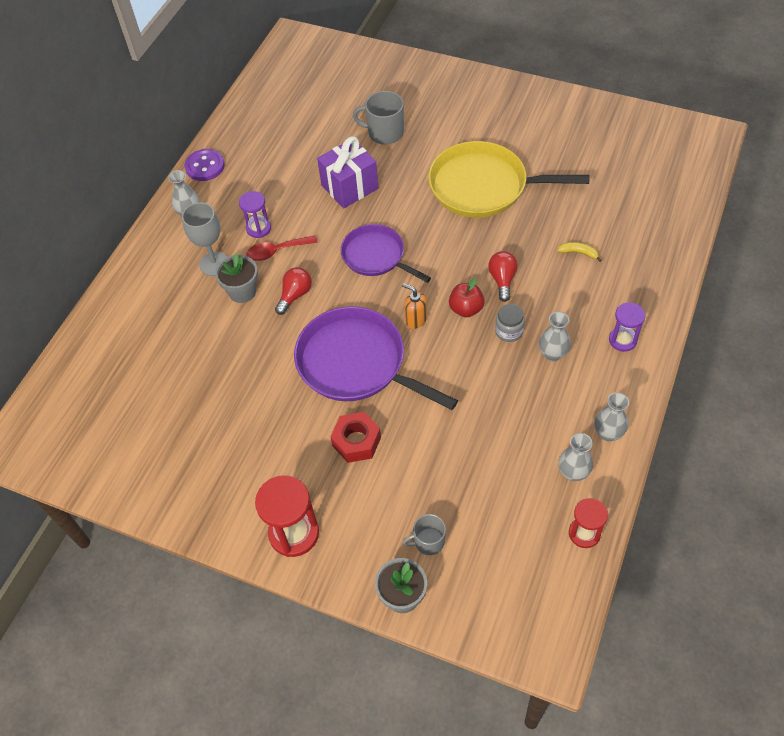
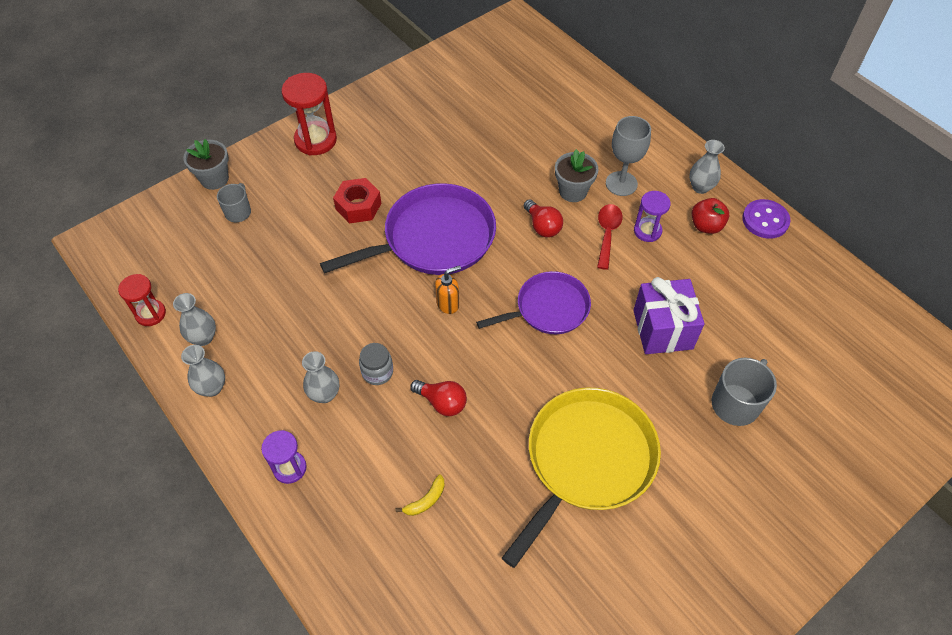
camera: 115 degrees right, 0 degrees up
(466, 309) = (430, 351): red apple -> red apple (706, 226)

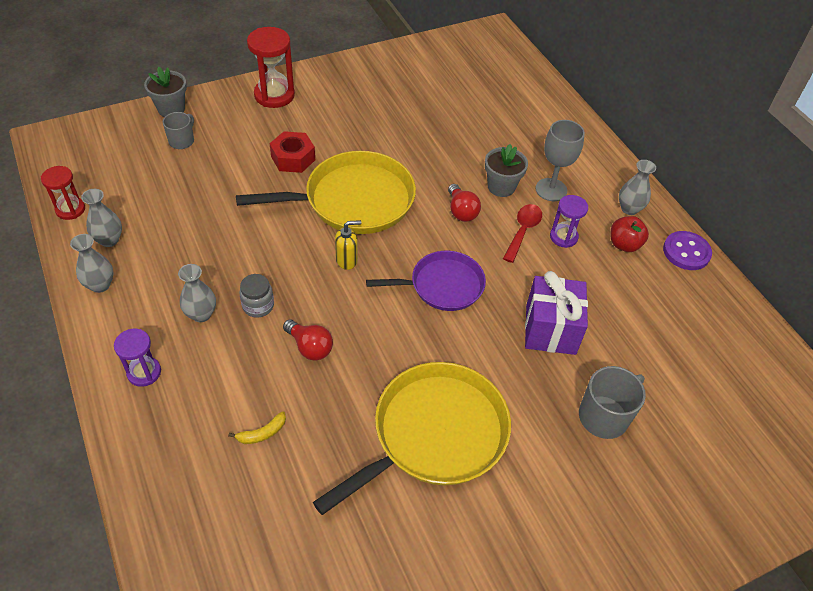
camera: 10 degrees right, 5 degrees down
(433, 238) = (353, 200): purple pan -> yellow pan
(448, 303) = (347, 260): orange soap dispenser -> yellow soap dispenser

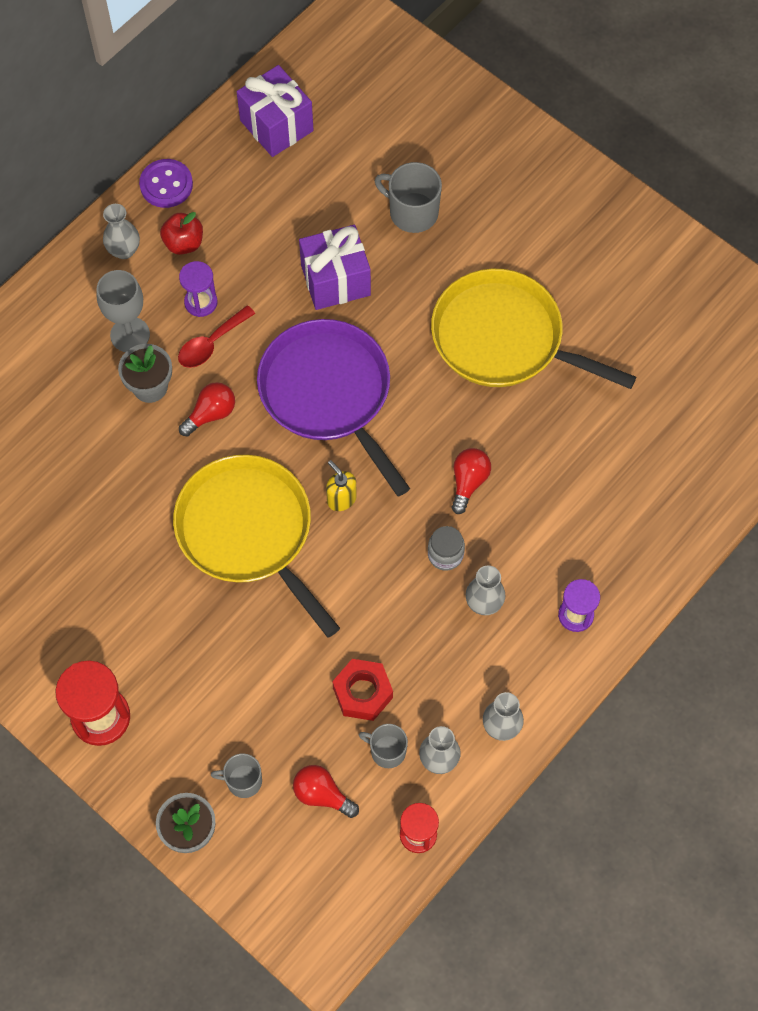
camera: 110 degrees left, 15 degrees up
(139, 215) = (387, 751): none -> grey mug
(140, 173) = (322, 794): none -> red light bulb
(262, 433) = (579, 477): yellow banana -> none
(293, 158) = (211, 632): red nut -> red nut (362, 693)
(442, 285) = (329, 394): purple pan -> purple pan, size x1.60
(523, 231) = (211, 343): red spoon -> red spoon turned 45 degrees counterclockwise
(733, 346) = (276, 125): none -> purple gift

